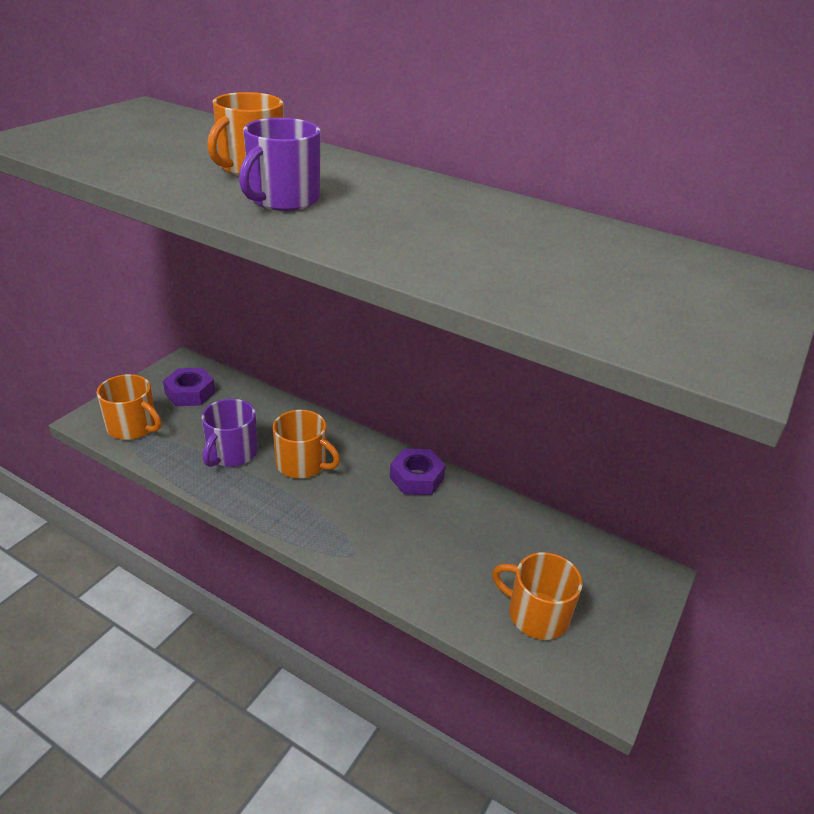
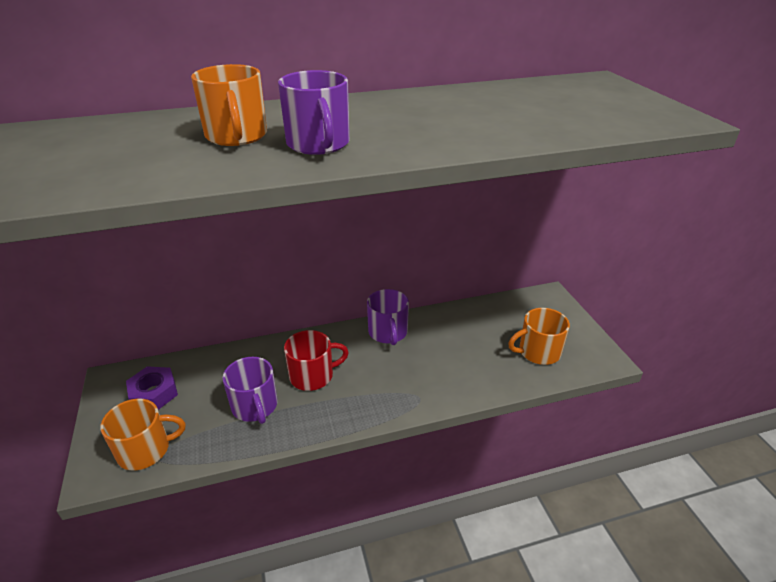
camera: 45 degrees left, 0 degrees up
(302, 464) = (312, 376): orange mug -> red mug
(416, 478) = (388, 332): purple nut -> purple mug

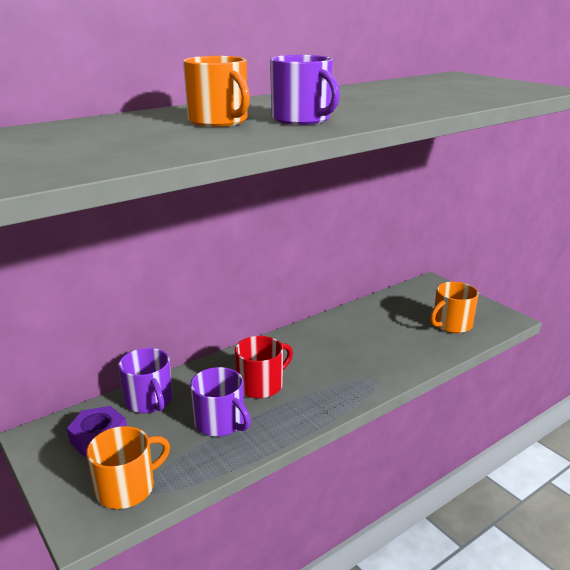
camera: 20 degrees left, 10 degrees down
(388, 332) = (309, 336): purple mug -> purple mug (149, 400)

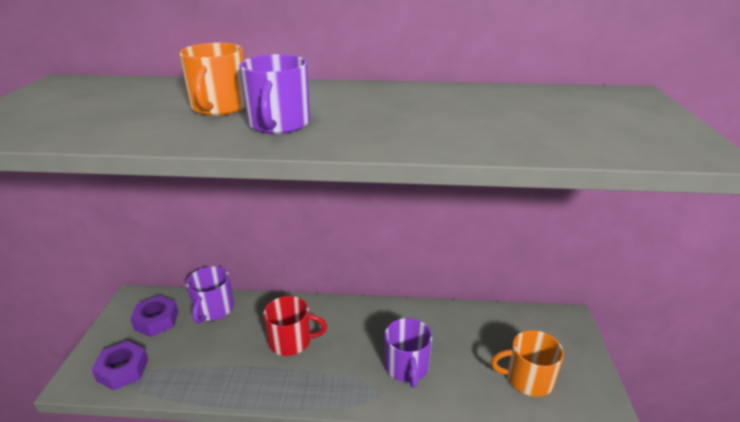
camera: 40 degrees right, 5 degrees up
(127, 488) = (122, 370): orange mug -> purple nut
(220, 422) = (227, 356): purple mug -> purple mug (406, 367)

